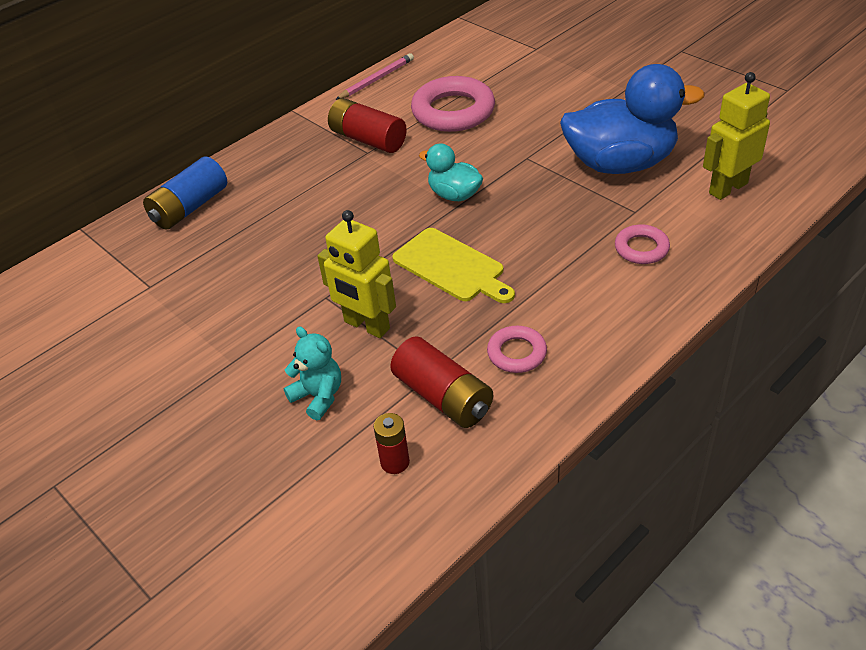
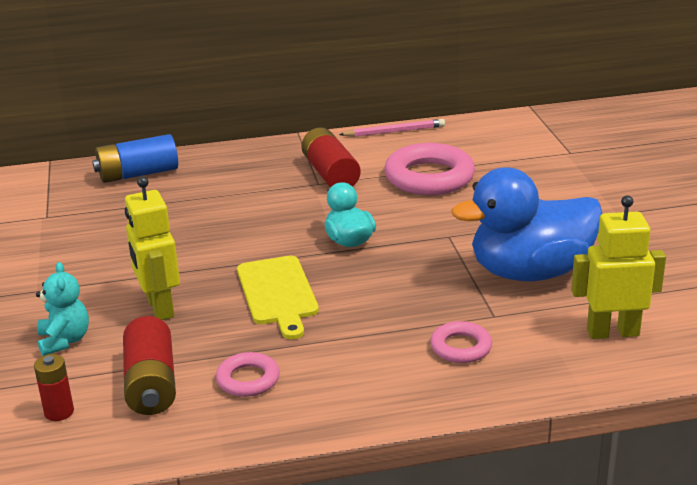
camera: 30 degrees right, 15 degrees down
(620, 164) = (530, 272): blue duck -> blue duck turned 135 degrees clockwise

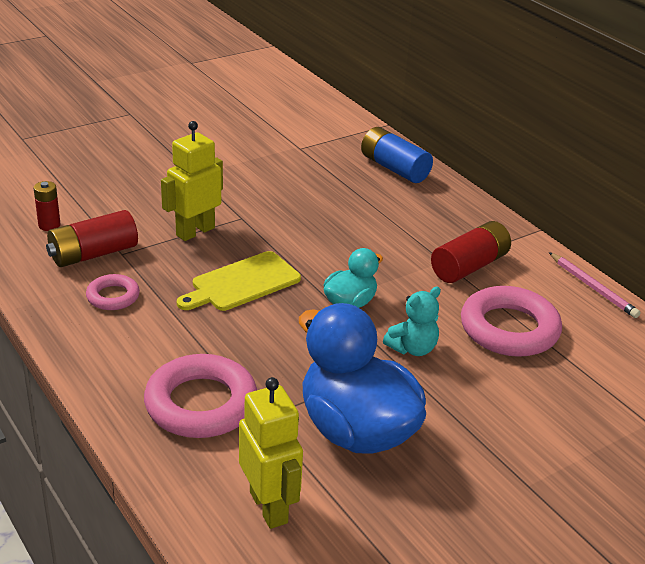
camera: 65 degrees right, 5 degrees up
(64, 341) = (134, 203): turquoise teddy bear -> turquoise teddy bear (412, 348)
(461, 347) = (201, 404): pink ring -> pink ring, size x1.88

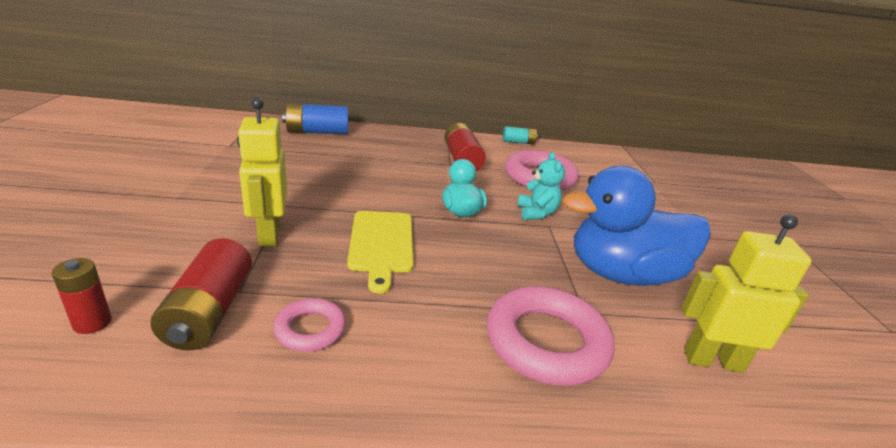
camera: 60 degrees left, 5 degrees down
(593, 287) = (518, 142): pink pencil -> turquoise battery

